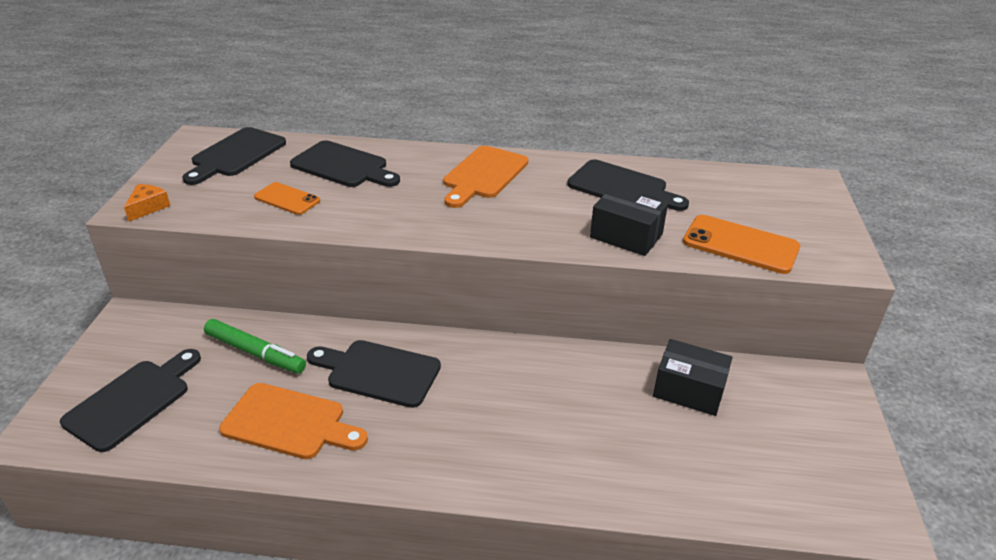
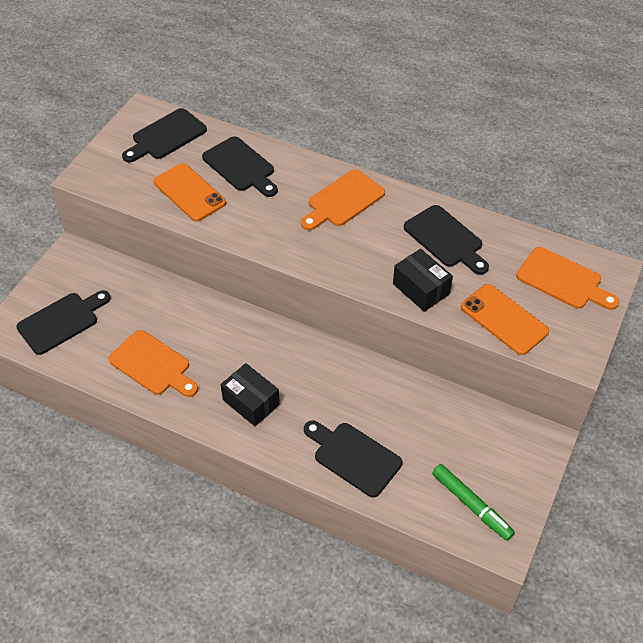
camera: 20 degrees right, 15 degrees up
(148, 207) = (93, 179): orange cheese -> none
(255, 353) = (146, 304): green marker -> green marker (471, 505)
(287, 199) = (189, 192): orange phone -> orange phone, size x1.60
(378, 372) = (222, 342): black cutting board -> black cutting board (354, 457)
(689, 390) = (431, 416): black box -> black box (251, 402)
(773, 199) = (563, 280): none -> orange cutting board

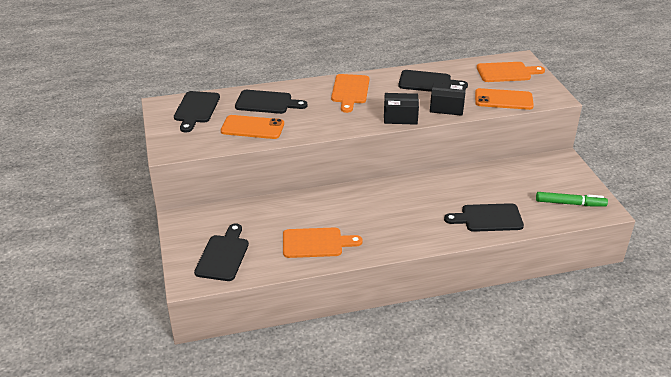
camera: 40 degrees left, 15 degrees down
(251, 402) = (400, 227): black box -> black box (400, 117)

